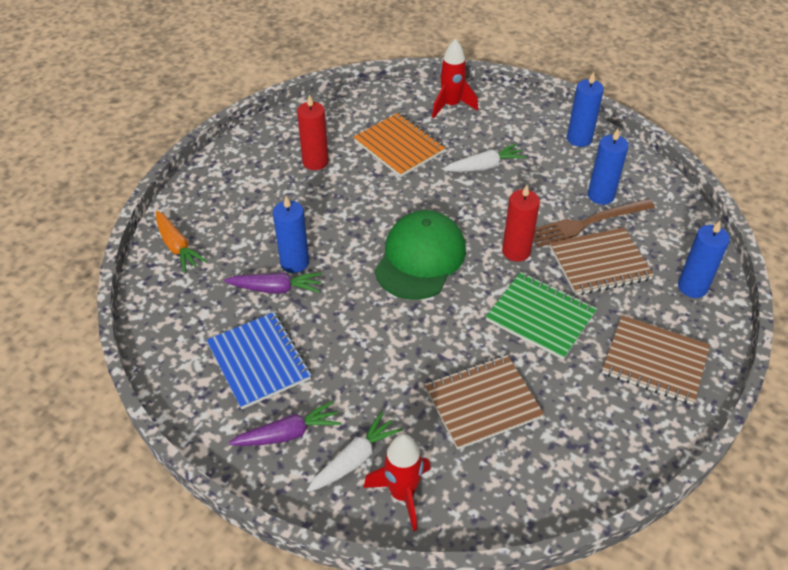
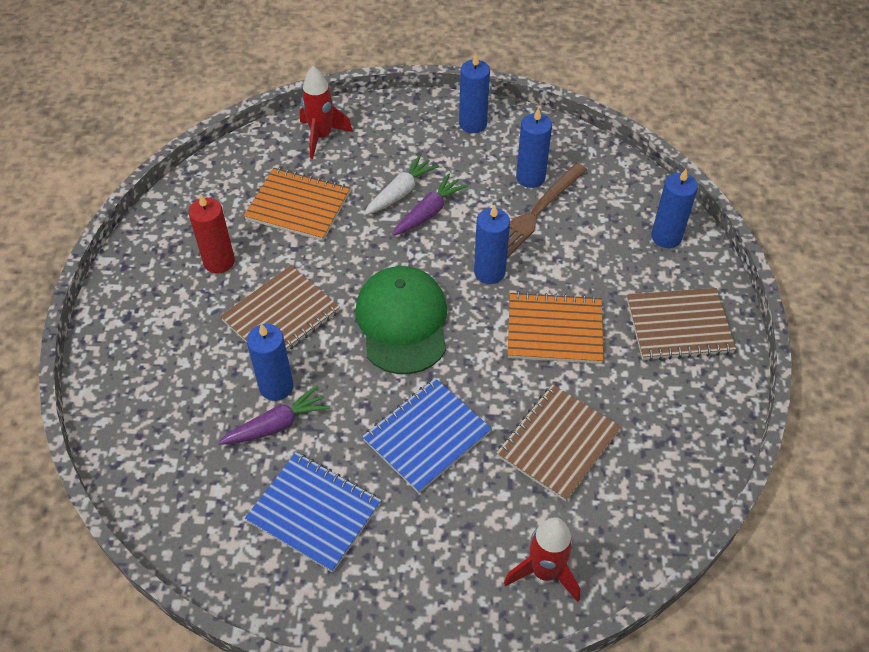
camera: 30 degrees left, 5 degrees up
(177, 247) = (132, 429): orange carrot -> none
(288, 434) = (397, 572): purple carrot -> purple carrot (429, 212)
(355, 459) = (478, 562): white carrot -> none
(380, 348) = (426, 436): none -> blue notebook
(516, 251) = (489, 272): red candle -> blue candle
(540, 317) = (554, 330): green notebook -> orange notebook
(599, 263) = (573, 250): brown notebook -> brown notebook (281, 316)

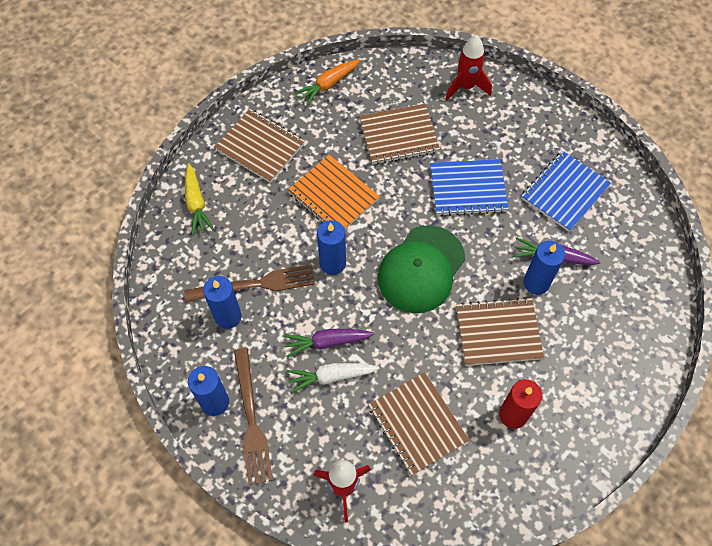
camera: 140 degrees left, 10 degrees up
(298, 206) = (417, 424): orange notebook -> brown notebook
(314, 512) = (564, 192): blue notebook -> blue notebook turned 60 degrees clockwise
(433, 131) = (251, 419): none -> brown fork
(666, 237) = (196, 204): blue candle -> yellow carrot
(698, 447) = (328, 85): none -> orange carrot

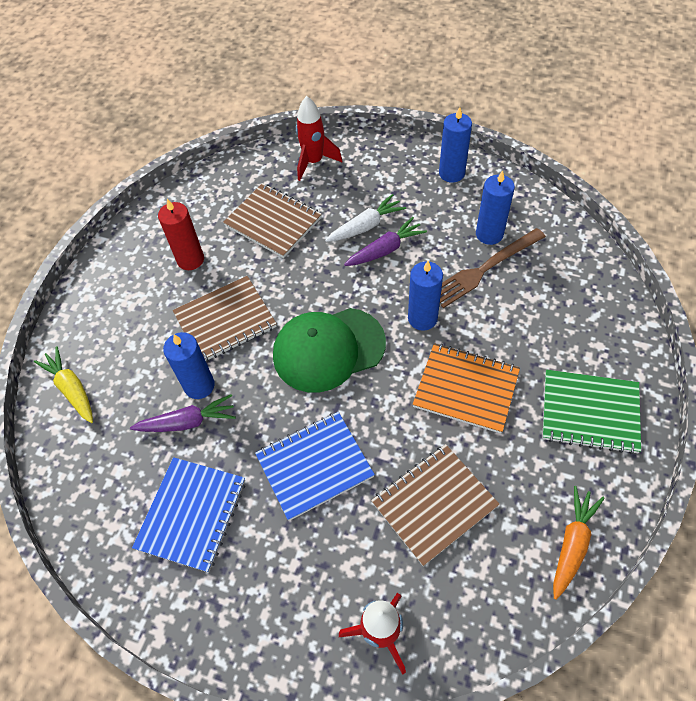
camera: 160 degrees right, 5 degrees down
(196, 204) = (604, 318): yellow carrot -> yellow carrot (72, 389)
(251, 419) = (414, 174): brown fork -> none
(260, 147) = (589, 412): brown notebook -> green notebook
(421, 269) = (328, 349): green cap -> green cap turned 120 degrees counterclockwise

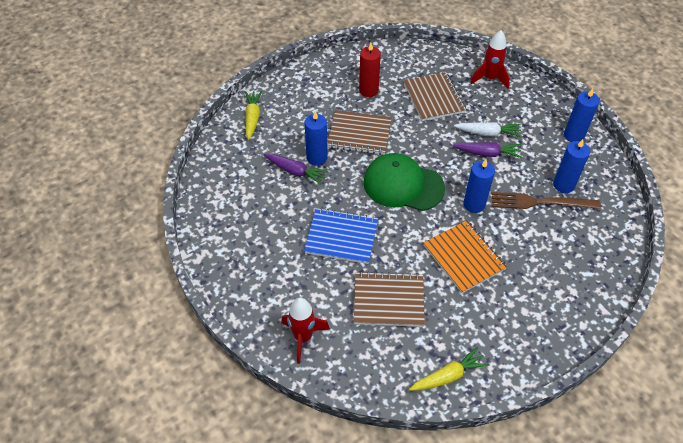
camera: 35 degrees right, 5 degrees down
(192, 514) = (260, 216): blue notebook -> none
(572, 544) = (448, 376): orange carrot -> yellow carrot
(589, 412) = (528, 321): green notebook -> none

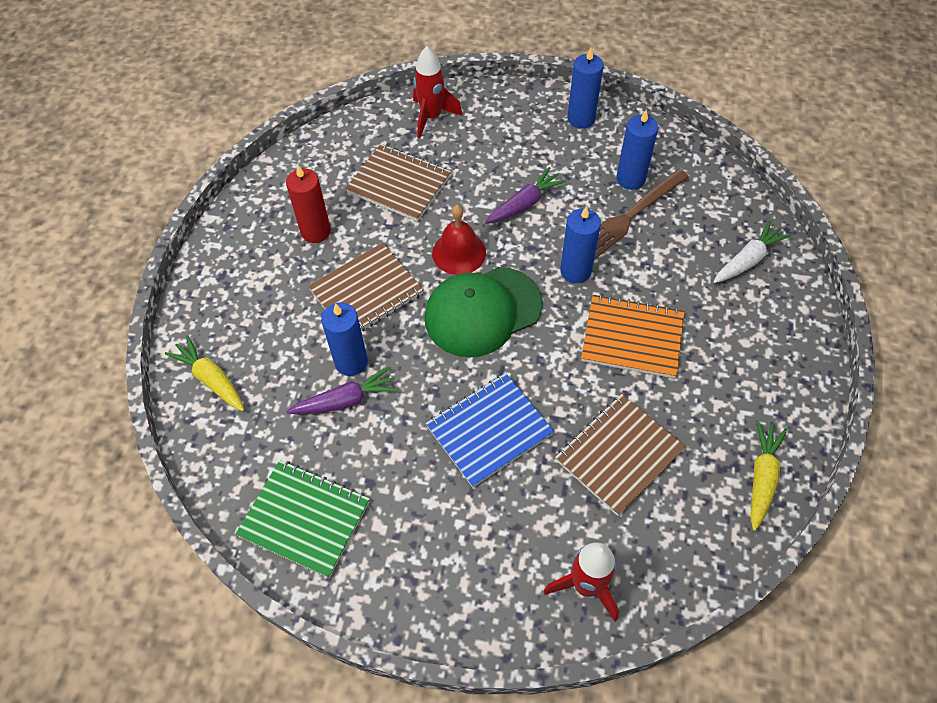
camera: 45 degrees left, 5 degrees up
(223, 203) = (305, 519): none -> green notebook
(424, 150) = (459, 252): none -> red bell
(488, 133) = (500, 181): white carrot -> white carrot (748, 260)

